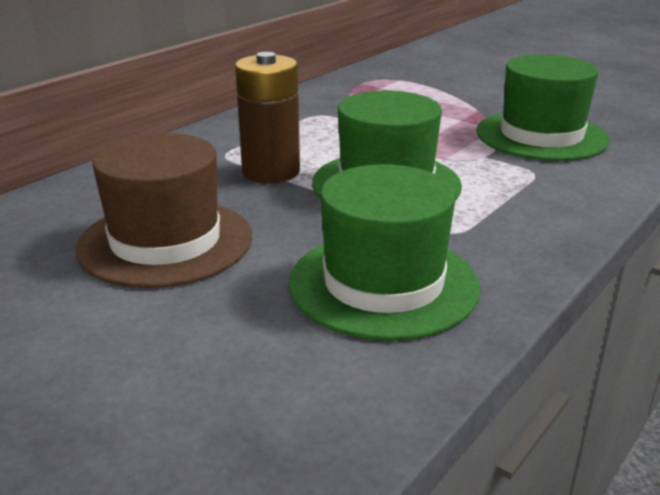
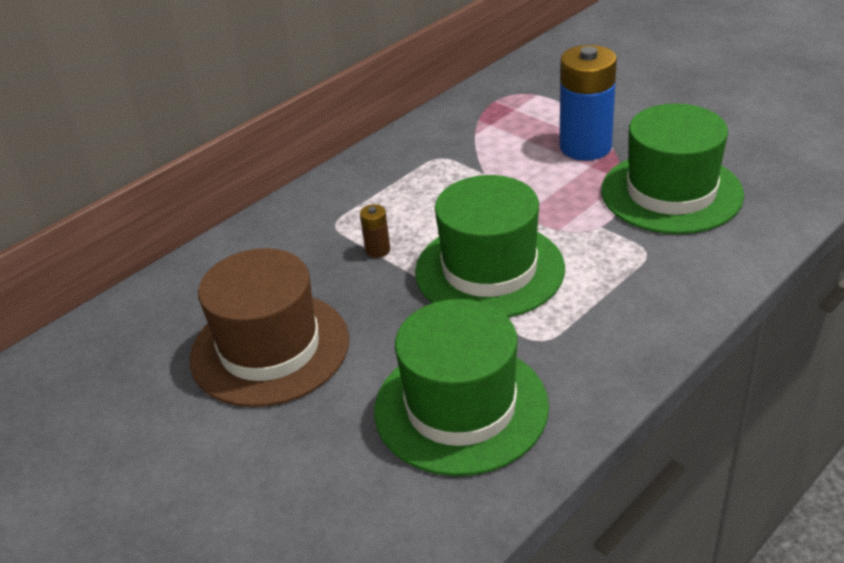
camera: 10 degrees right, 10 degrees up
(271, 172) = (377, 250): brown battery -> brown battery, size x0.43
(452, 109) = (585, 147): none -> blue battery

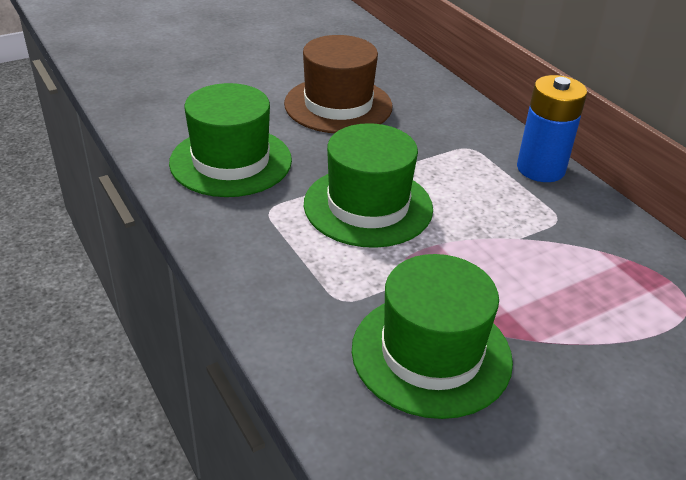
camera: 100 degrees right, 0 degrees up
(377, 250) = (424, 160): brown battery -> none
(585, 147) = (548, 320): blue battery -> blue battery (540, 169)

